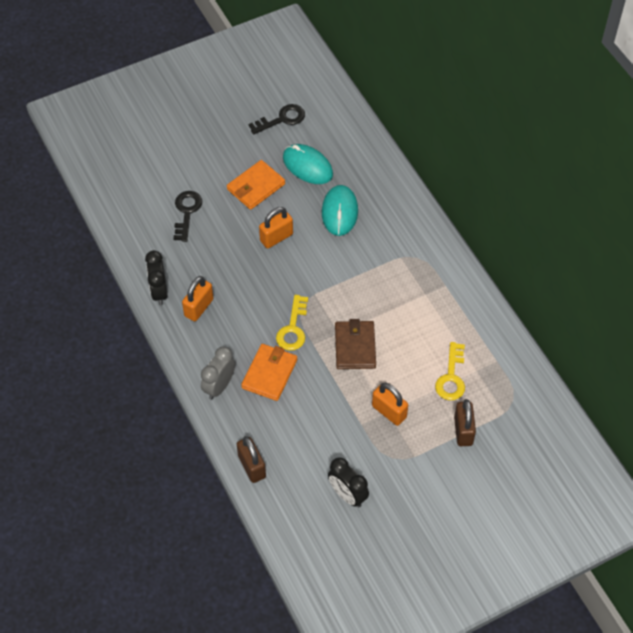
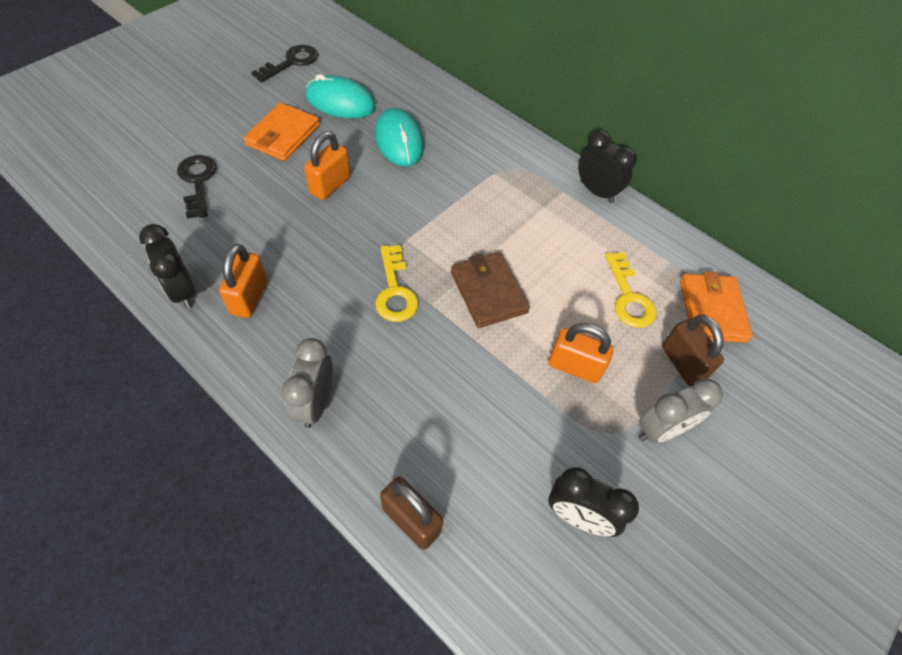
camera: 25 degrees left, 0 degrees up
(269, 374) = (385, 362): orange wallet -> orange wallet (712, 310)
(425, 465) = (661, 430): none -> grey clock
(471, 292) = (596, 192): none -> black clock

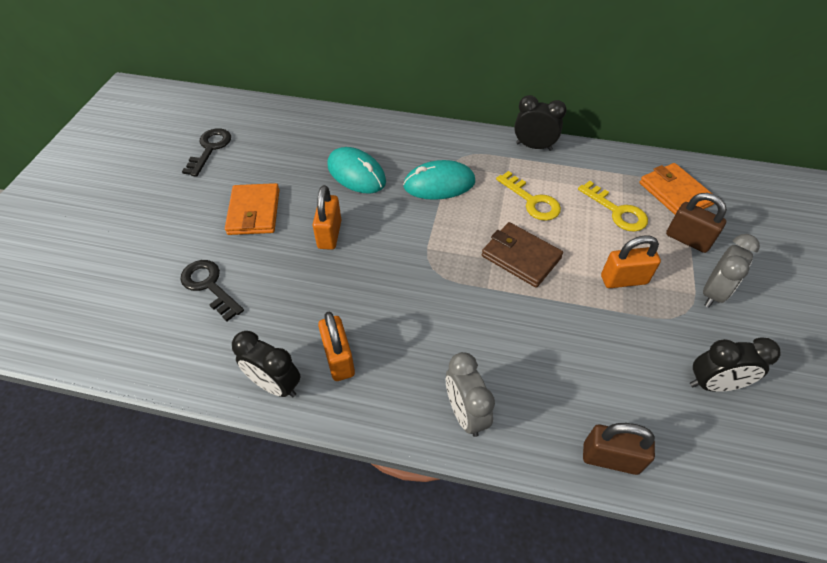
camera: 25 degrees left, 5 degrees down
(340, 102) = (281, 163): turquoise mouse -> turquoise mouse (439, 184)
(395, 290) = (452, 291): yellow key -> yellow key (532, 201)

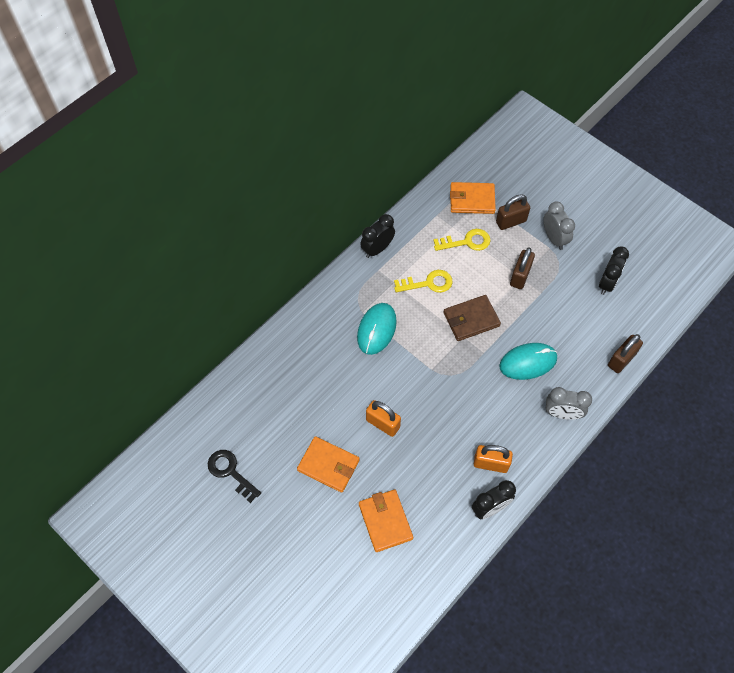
camera: 60 degrees left, 10 degrees up
(209, 286) = (385, 521): black key -> orange wallet
(356, 174) = (331, 378): turquoise mouse -> turquoise mouse (528, 362)
(623, 280) = (520, 276): orange padlock -> brown padlock

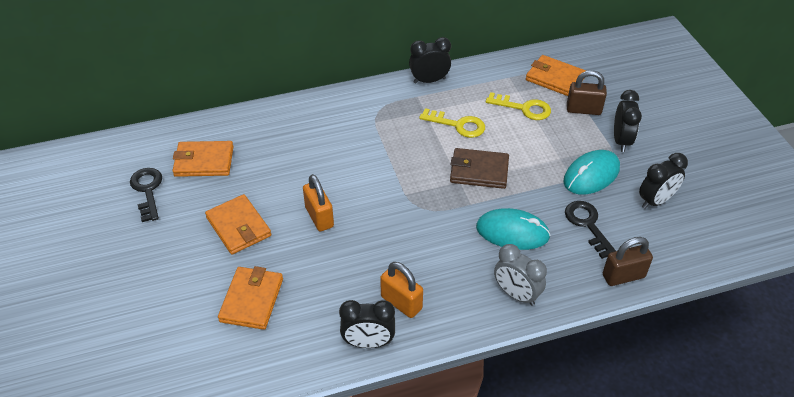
camera: 30 degrees right, 15 degrees down
(254, 421) = (204, 161): none -> orange wallet
(376, 329) = (377, 140): turquoise mouse -> turquoise mouse (591, 175)
(520, 276) = (559, 157): brown padlock -> none
(554, 239) = (621, 141): grey clock -> black clock
(574, 328) = (587, 225): none -> black key

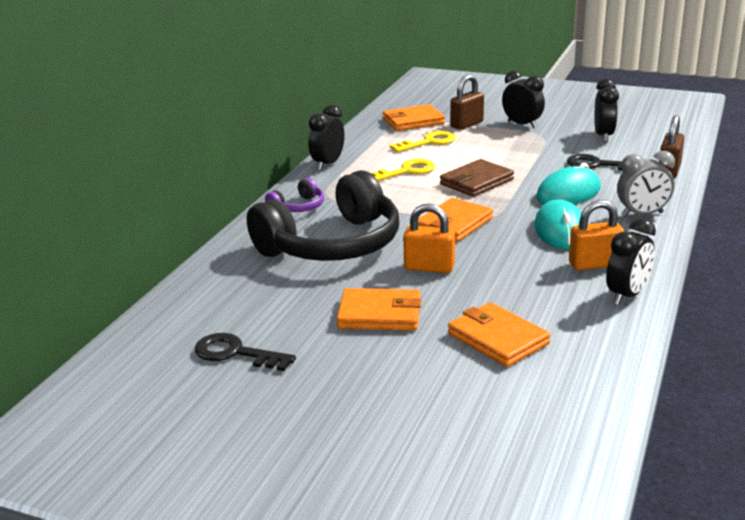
camera: 50 degrees left, 20 degrees down
(204, 161) = (246, 304): orange wallet -> orange wallet (454, 224)
(310, 154) = (332, 245): none -> black headphones
(349, 106) = (298, 207): none -> purple headphones
(591, 175) = (544, 146): turquoise mouse -> turquoise mouse (560, 230)

